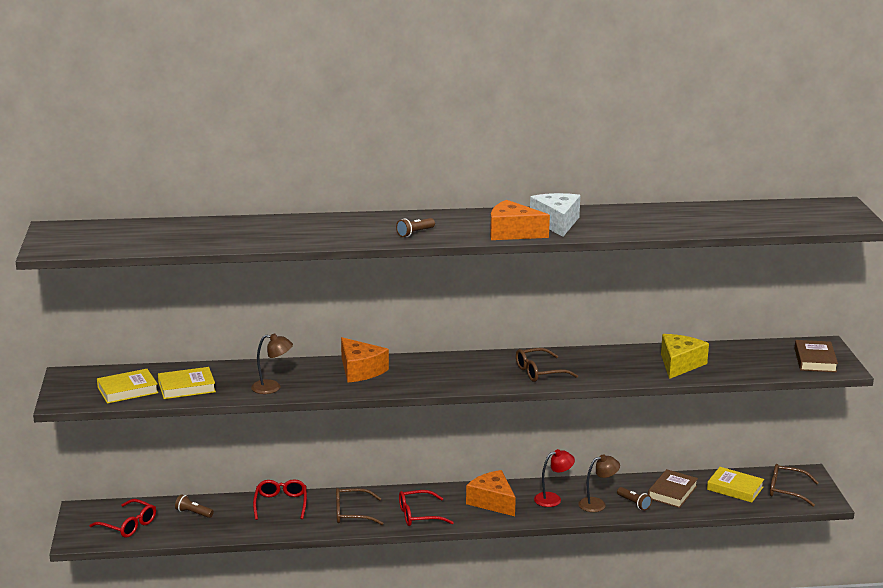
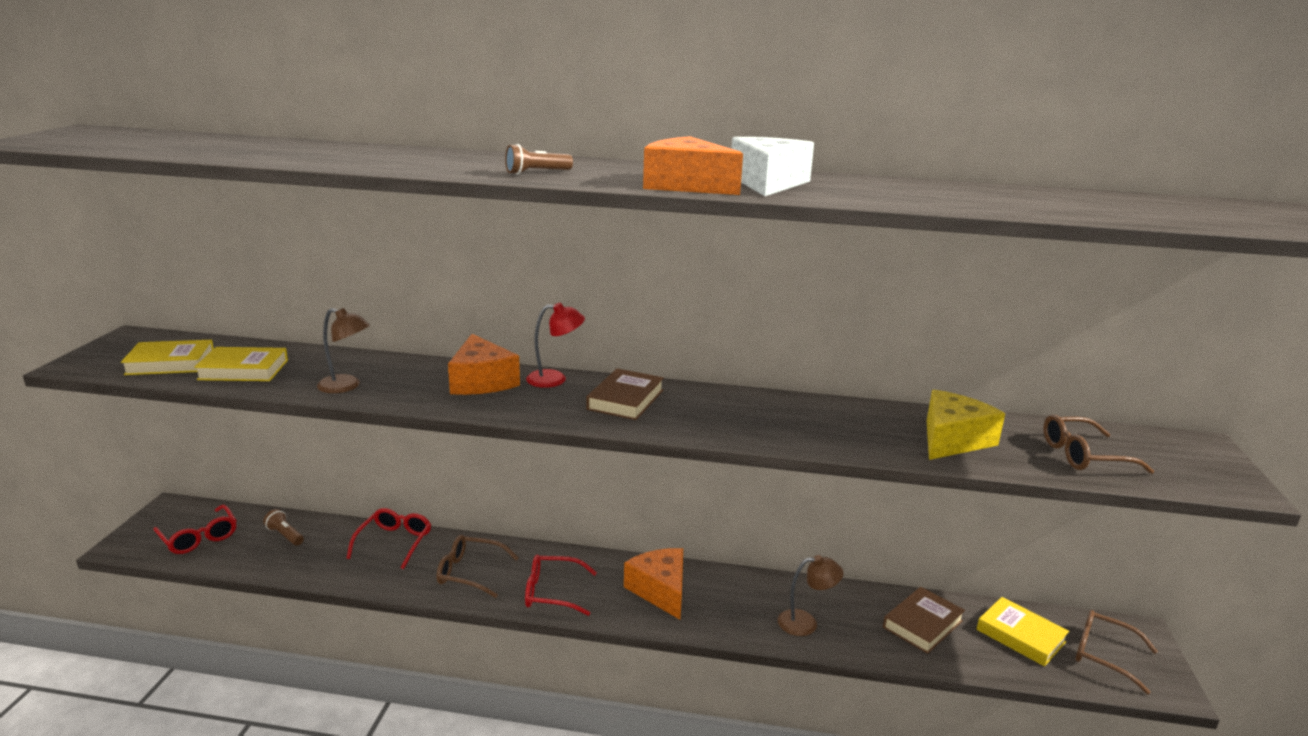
camera: 15 degrees right, 0 degrees up
(539, 372) = (729, 420): brown glasses -> brown glasses (1083, 455)
(553, 499) = (745, 602): red lamp -> red lamp (555, 379)
(634, 503) = (860, 632): brown flashlight -> none
(815, 360) = (1187, 466): brown book -> brown book (625, 399)

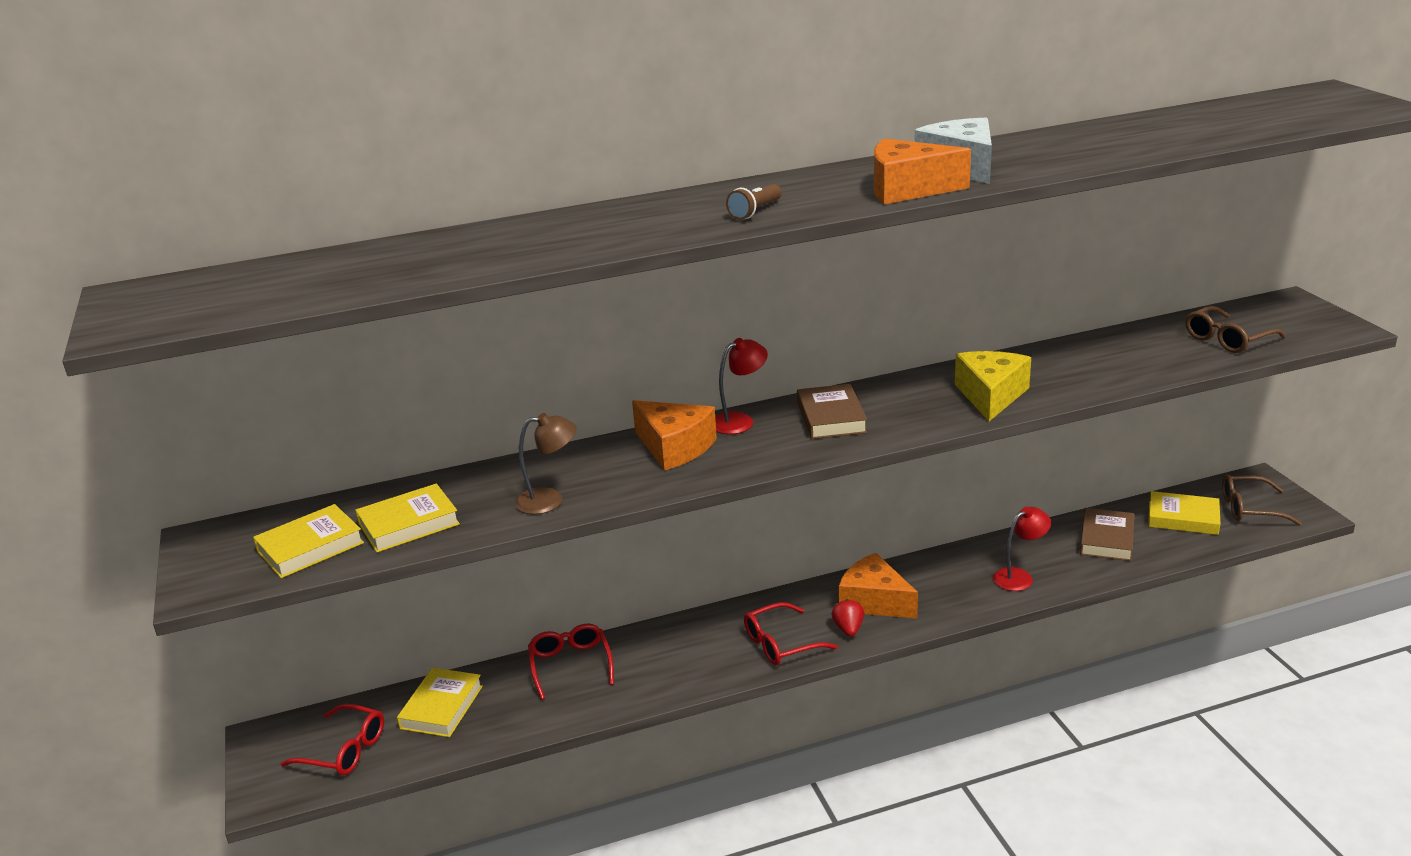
camera: 25 degrees left, 5 degrees up
(285, 535) = (441, 707): brown flashlight -> yellow book
(470, 573) = (682, 660): brown glasses -> none
(615, 604) = (848, 629): none -> red strawberry
(806, 623) = (1019, 576): brown lamp -> red lamp
(952, 440) = (1127, 359): yellow cheese -> yellow cheese (991, 396)

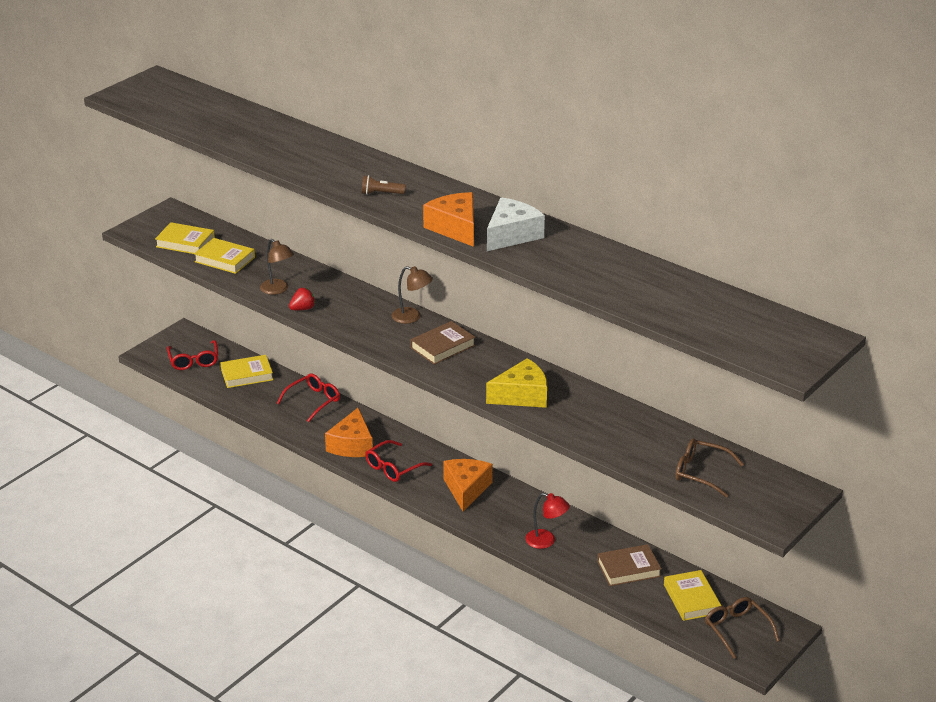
camera: 55 degrees right, 5 degrees up
(674, 447) = (363, 307): orange cheese -> orange cheese (352, 445)
(740, 421) = (412, 317): red lamp -> brown lamp
(781, 644) = (393, 468): red glasses -> red glasses turned 75 degrees counterclockwise
(848, 629) = (428, 488): red strawberry -> red strawberry (303, 309)

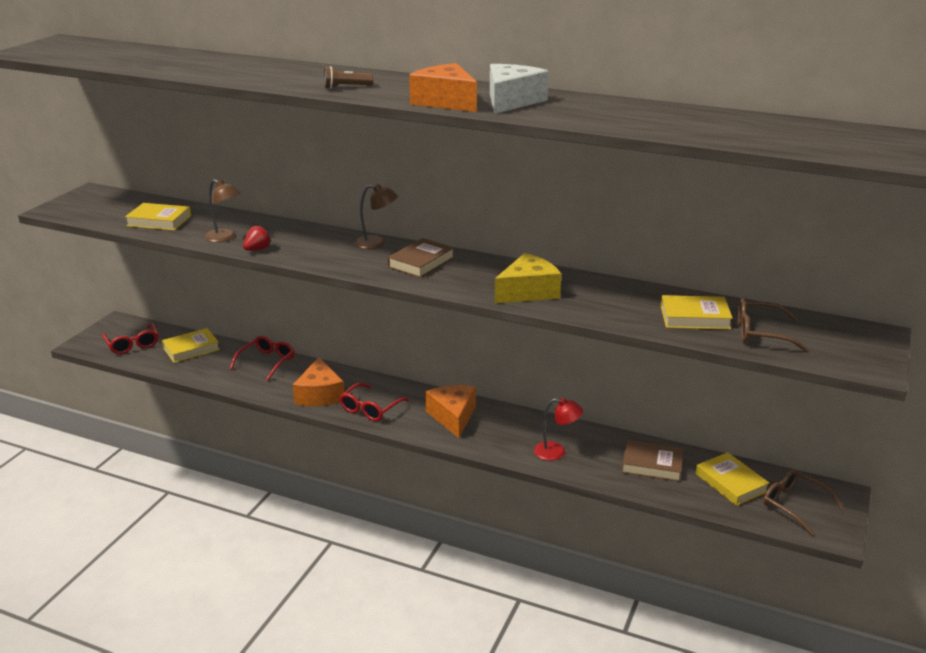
camera: 15 degrees left, 5 degrees down
(185, 242) = (112, 213): yellow book -> yellow book (695, 317)
(628, 569) = (652, 465): brown book -> brown book turned 45 degrees clockwise

